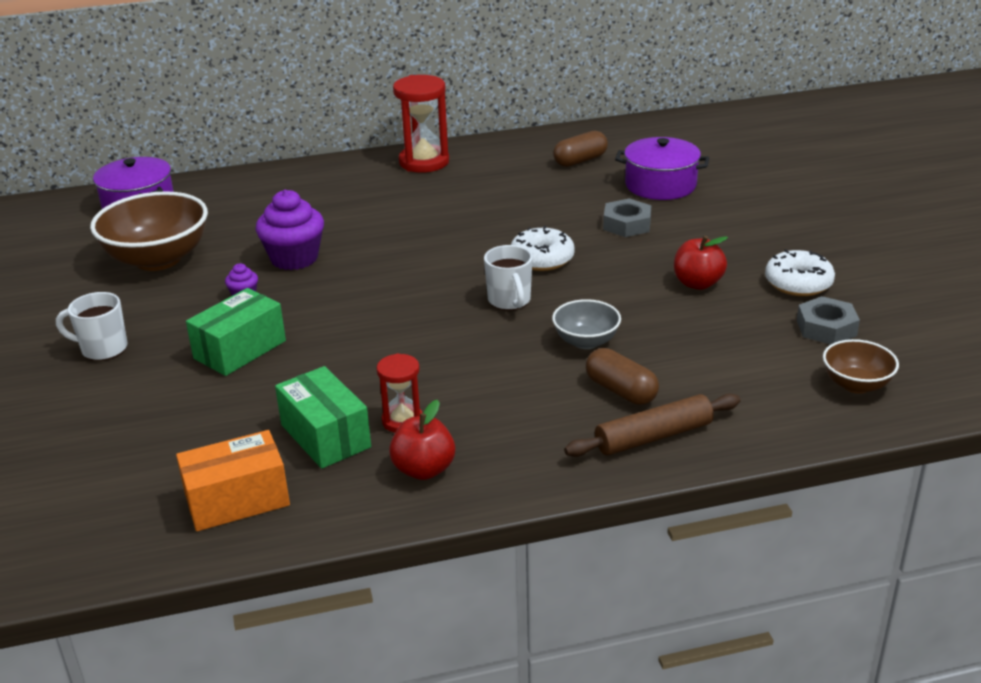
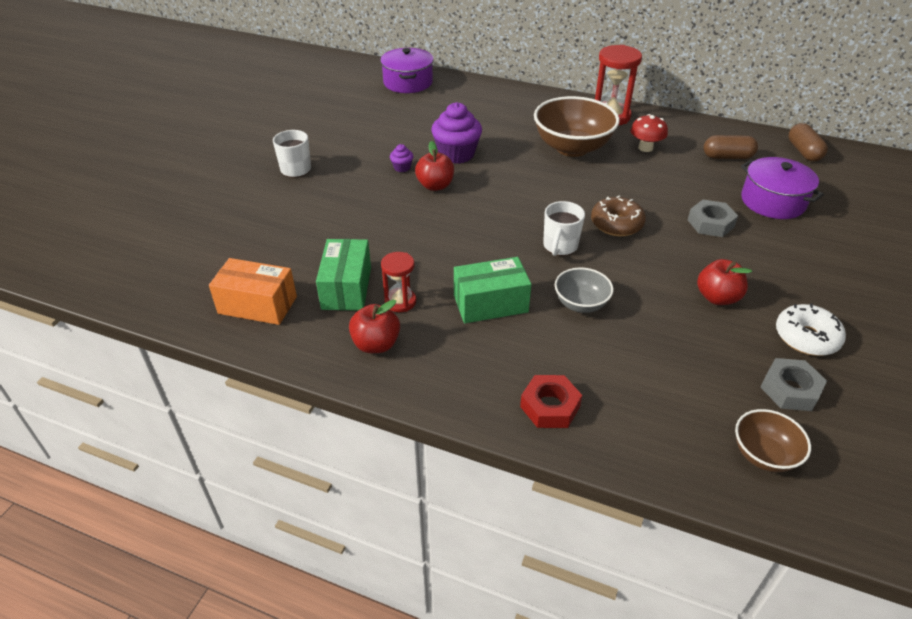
camera: 35 degrees right, 10 degrees up
(158, 259) = (381, 123): brown bowl -> brown bowl (572, 148)
(240, 349) = (362, 204): green box -> green box (490, 303)
(307, 298) = (435, 186): none -> red apple
(493, 180) = (645, 148): none -> red mushroom
(542, 259) = (616, 224): white donut -> brown donut
(621, 391) = (565, 356): brown capsule -> brown capsule (803, 152)
(653, 436) = (550, 406): brown rolling pin -> red nut

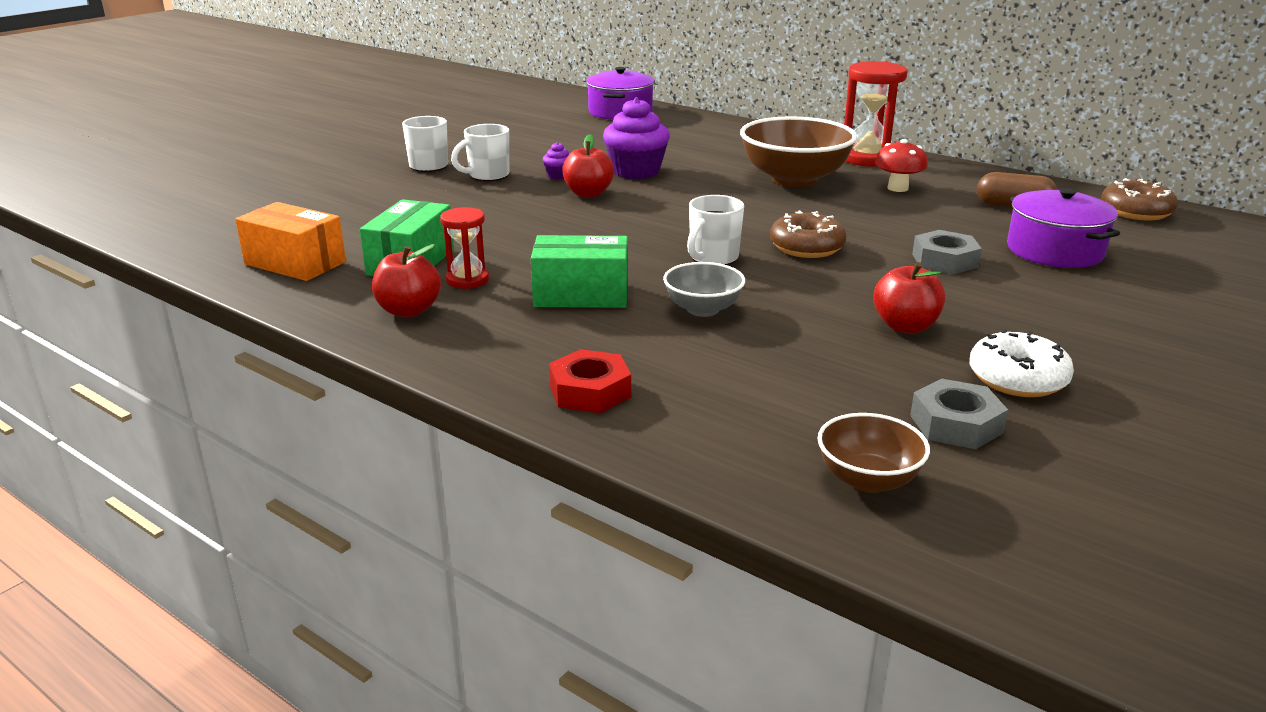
camera: 15 degrees right, 15 degrees down
(348, 175) = (487, 175): none -> white mug
(803, 152) = (1136, 212): brown capsule -> brown donut

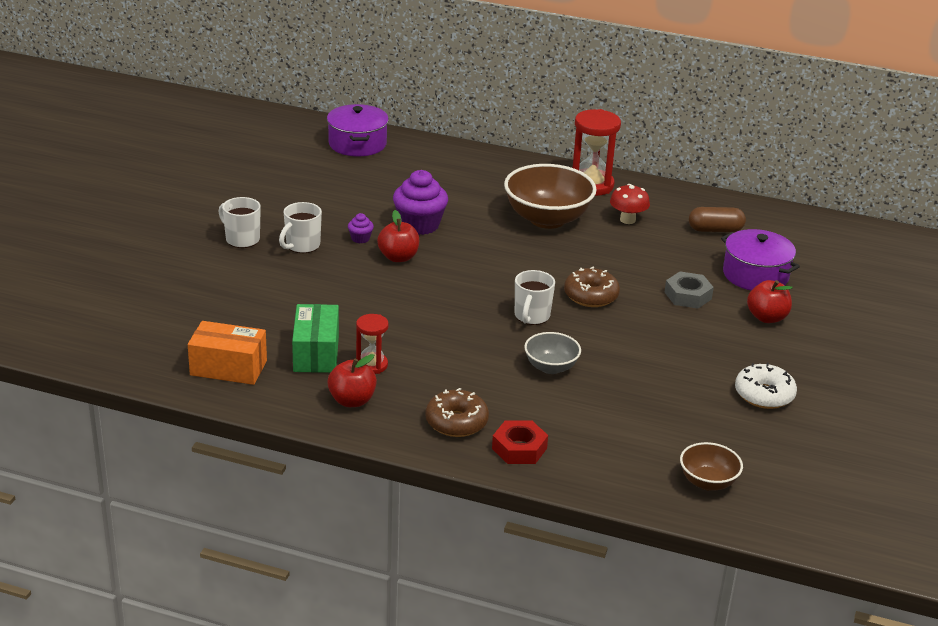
camera: 20 degrees left, 5 degrees up
(581, 295) = (462, 367): green box -> none
(905, 326) = (685, 362): red apple -> red apple (767, 317)
(956, 424) = (740, 435): grey nut -> none
(1136, 212) = (798, 225): brown donut -> brown donut (456, 422)

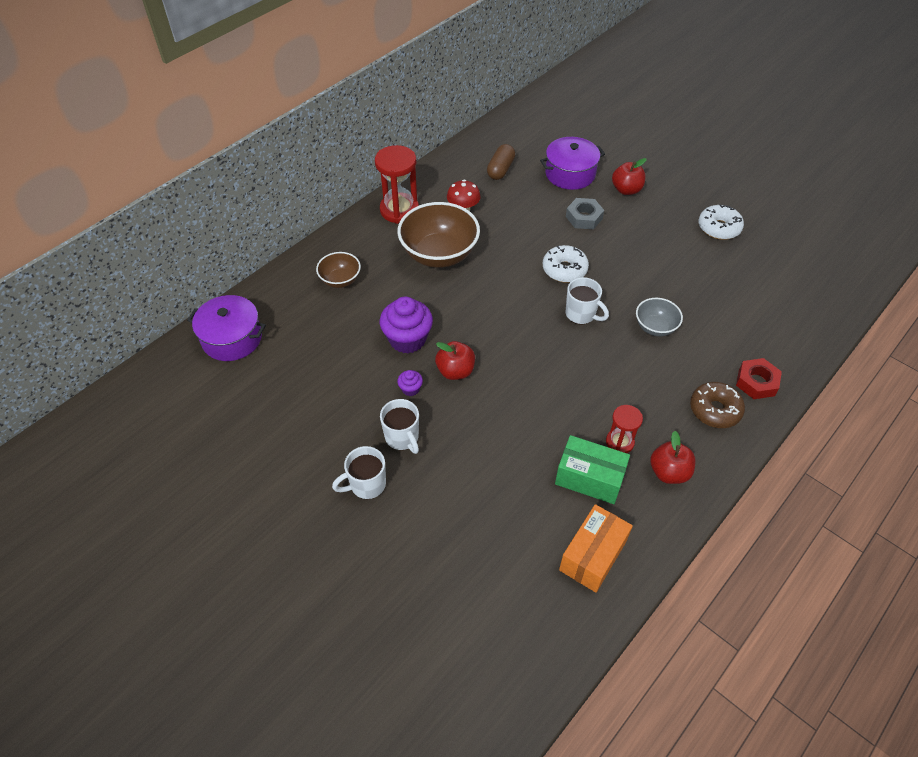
camera: 65 degrees left, 20 degrees up
(591, 296) = (564, 269): brown donut -> white donut
(707, 482) = (812, 294): brown bowl -> brown bowl (340, 280)

